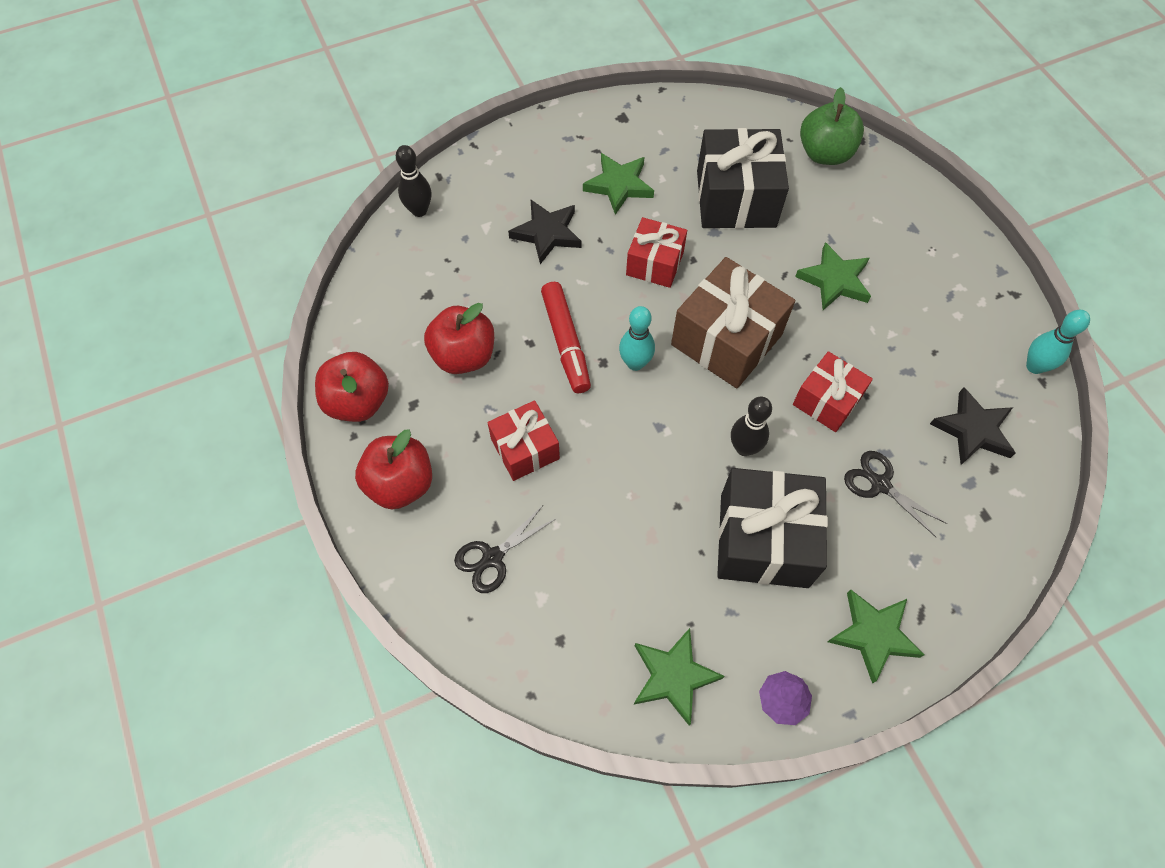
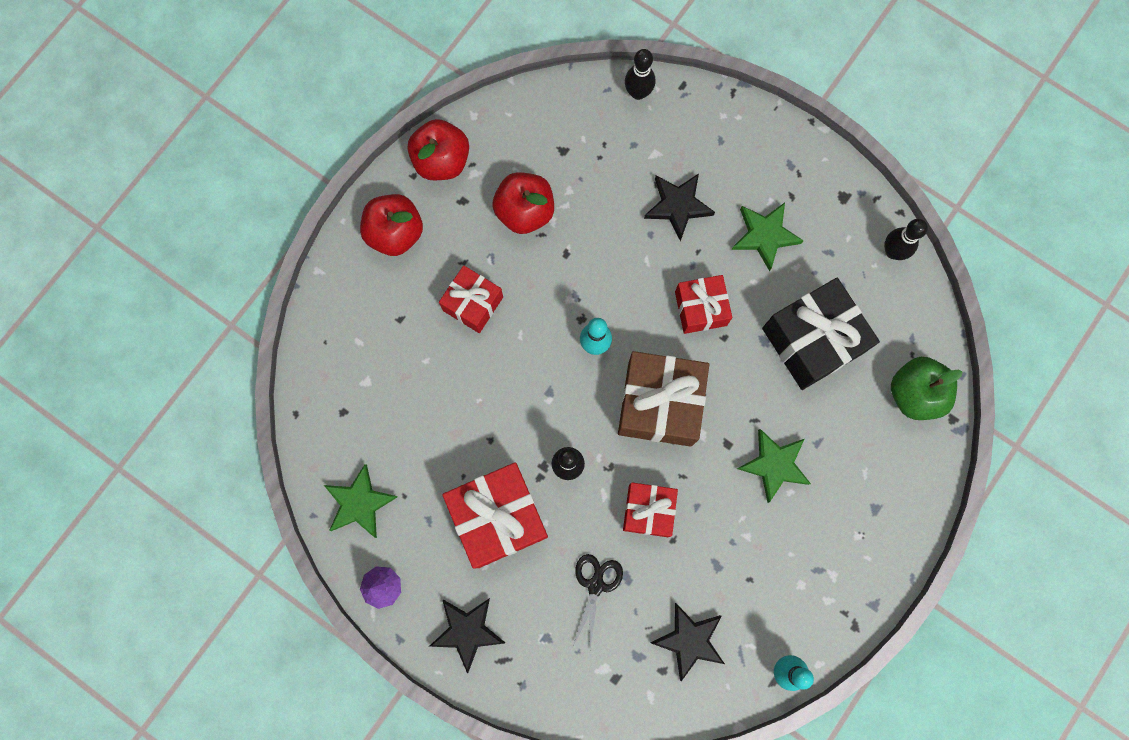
camera: 60 degrees right, 15 degrees up
(493, 557) = (376, 331): black scissors -> none
(566, 342) = (582, 281): red marker -> none
(692, 109) = (893, 251): none -> black bowling pin
(764, 540) = (498, 517): black gift -> red gift
(873, 635) = (467, 631): green star -> black star

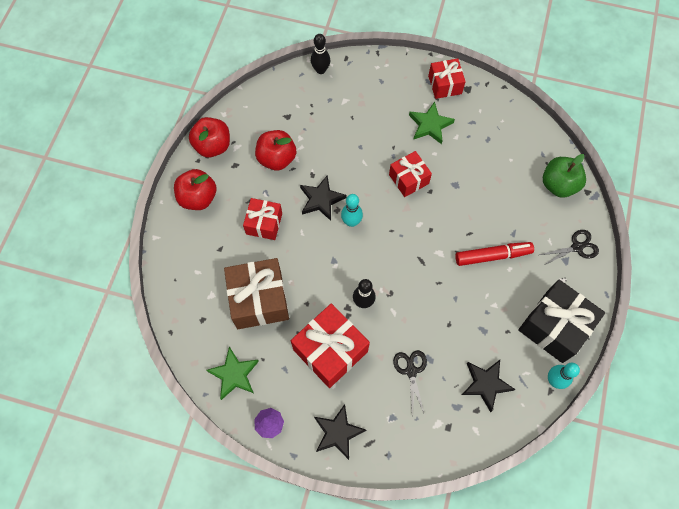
camera: 20 degrees left, 10 degrees down
(648, 511) = (426, 311): red gift -> red gift (445, 85)
(660, 404) = (406, 244): brown gift -> brown gift (259, 300)
(678, 206) = (370, 125): black star -> black star (321, 199)
(774, 465) = (492, 256): green star -> red marker
(812, 341) = (484, 175): black gift -> black gift (554, 326)
(893, 251) = (509, 109): black bowling pin -> none
(900, 495) = (577, 247): none -> black scissors

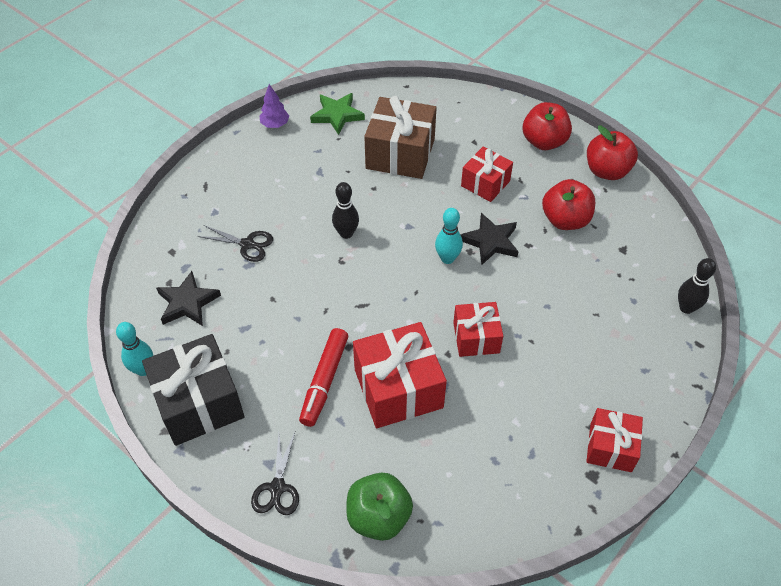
camera: 115 degrees right, 15 degrees down
(330, 350) = (312, 189): red gift -> red gift (398, 388)
(338, 432) = (232, 167): black star -> none
(430, 125) = (548, 397): green star -> none

